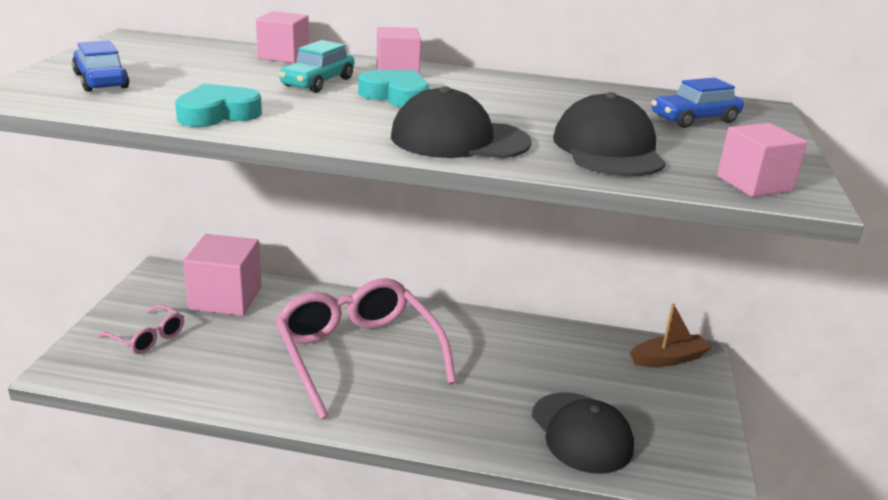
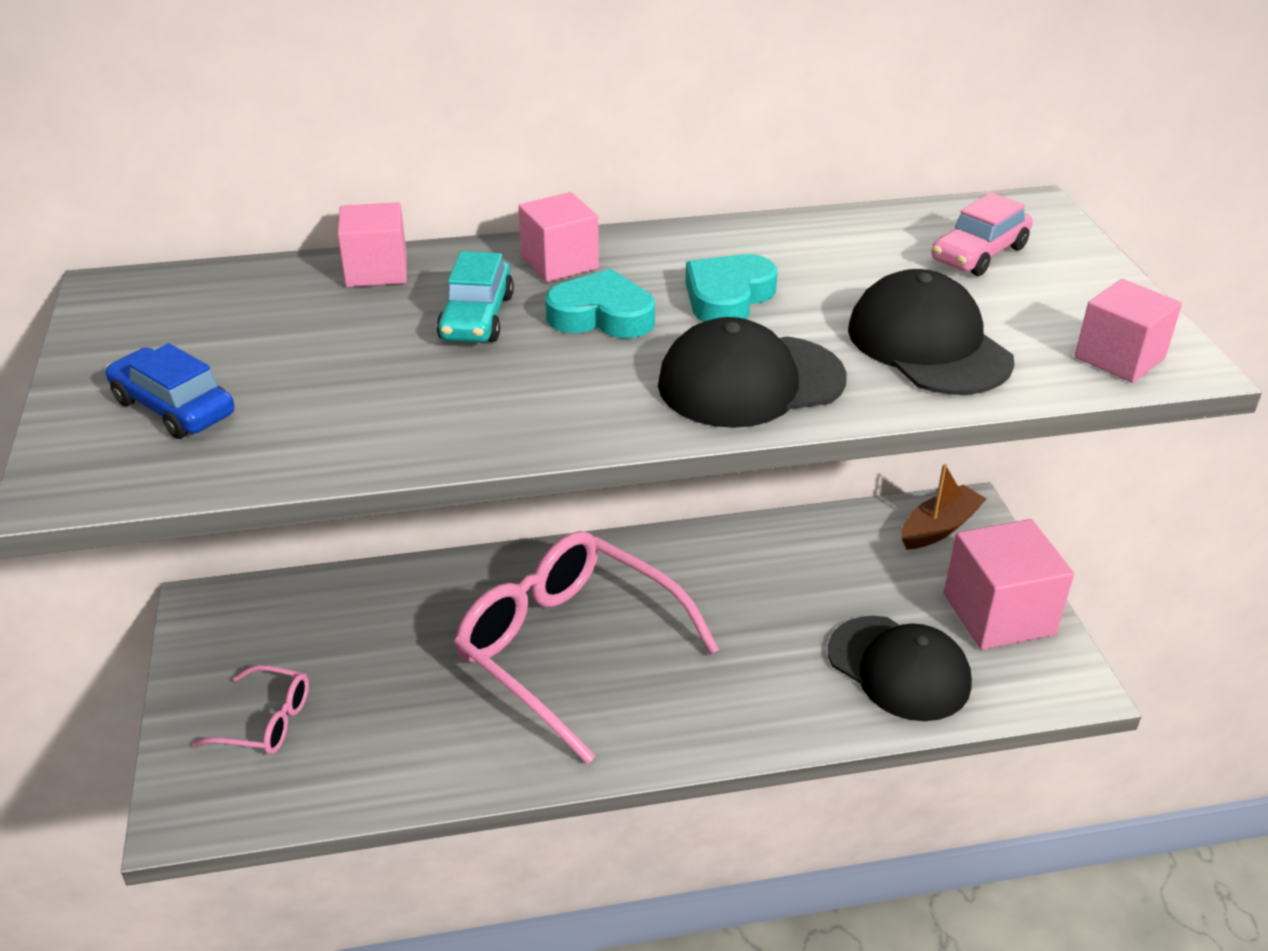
camera: 20 degrees left, 10 degrees up
(217, 114) = (408, 429): turquoise heart -> turquoise heart (728, 297)
(226, 298) = (330, 620): pink cube -> pink cube (998, 614)
(694, 119) = (979, 254): blue car -> pink car

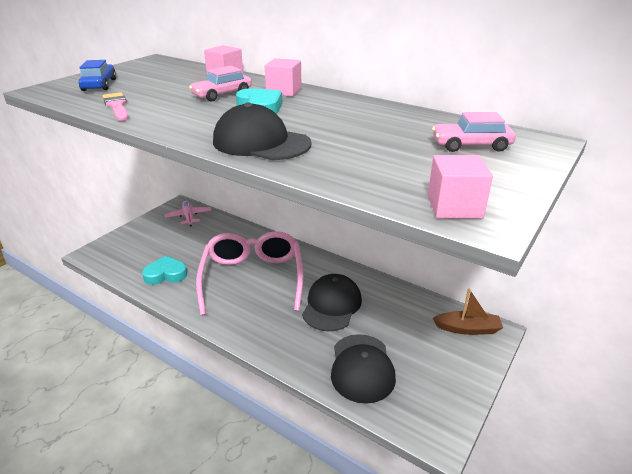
camera: 45 degrees right, 5 degrees down
(266, 617) = (188, 217): none -> pink plane
(266, 722) = (145, 243): pink glasses -> none
(353, 436) = (117, 106): none -> pink brush
(477, 317) = (222, 94): turquoise car -> pink car
(728, 297) = (318, 119): turquoise heart -> turquoise heart (166, 274)
(928, 344) = (364, 162): black cap -> black cap (332, 305)
(998, 614) = (444, 380): pink cube -> none

